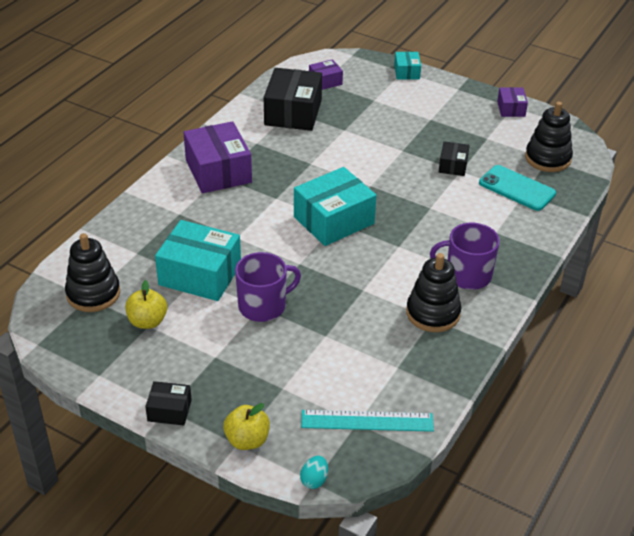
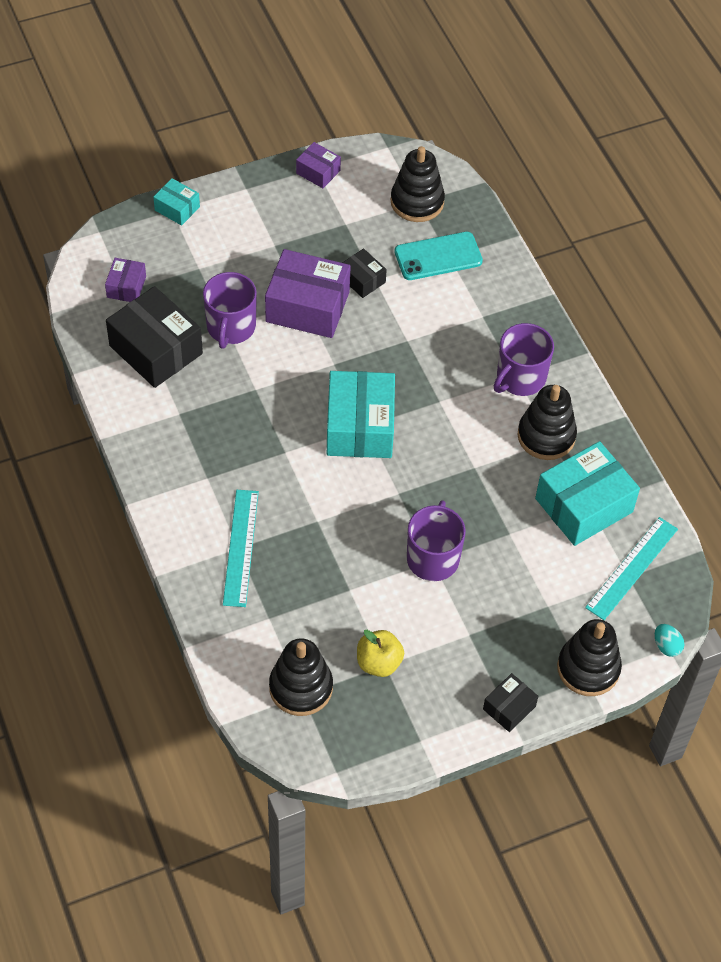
camera: 55 degrees left, 15 degrees up
(180, 214) = (240, 547): none -> turquoise ruler
(200, 274) = (347, 582): turquoise box -> turquoise box (584, 505)
(218, 171) = (197, 474): purple box -> purple box (307, 306)
(247, 440) = (588, 668): yellow apple -> black stacking toy
(345, 132) = (231, 327): none -> purple mug

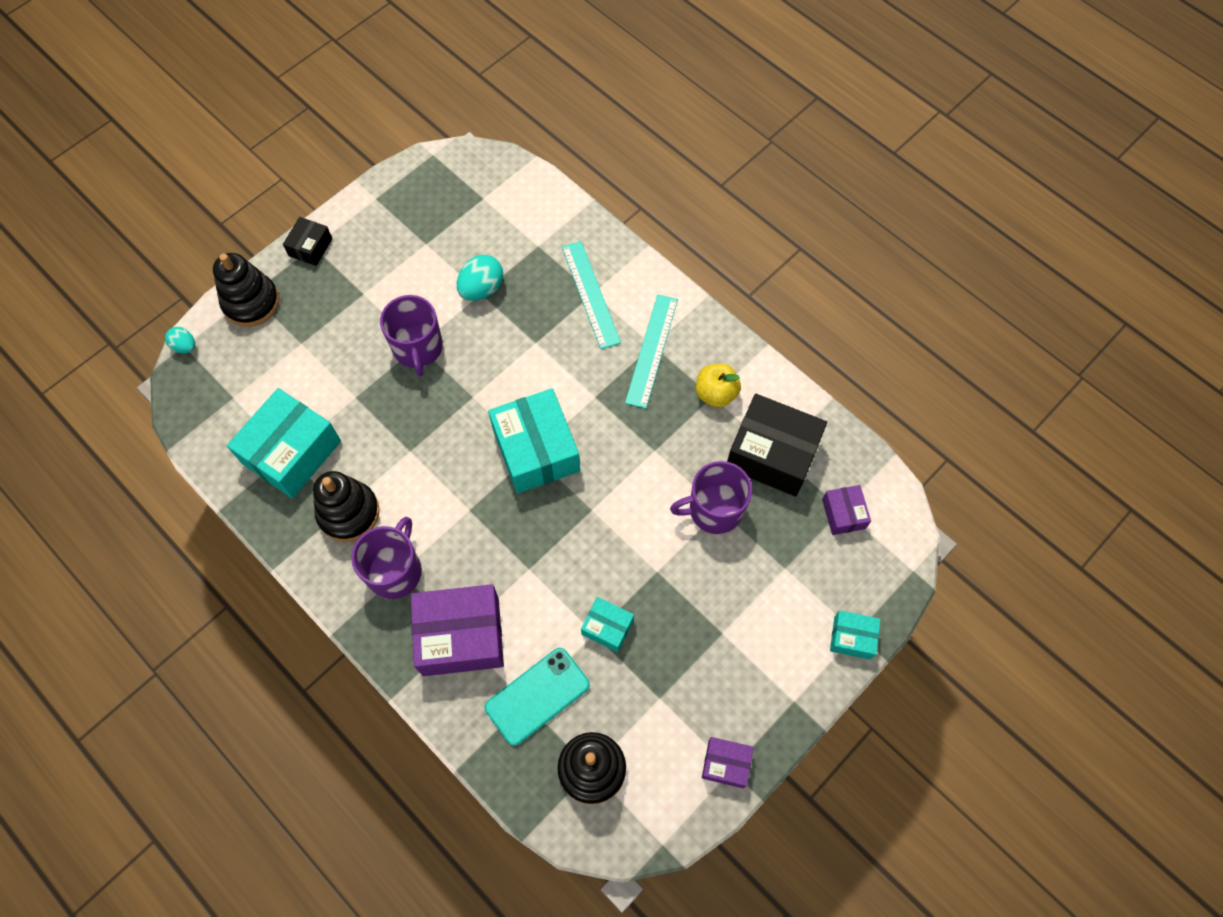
camera: 160 degrees right, 10 degrees up
(231, 327) = (714, 510): purple mug -> purple mug turned 90 degrees counterclockwise
(301, 687) = (487, 203): black stacking toy -> none
(307, 306) = (649, 567): purple box -> purple box (461, 636)
(346, 593) = (482, 289): none -> turquoise egg
(362, 280) = (607, 627): black box -> turquoise box
(379, 663) = (431, 243): yellow apple -> yellow apple (716, 393)
(632, 568) = (231, 406): turquoise ruler -> turquoise ruler (651, 350)

